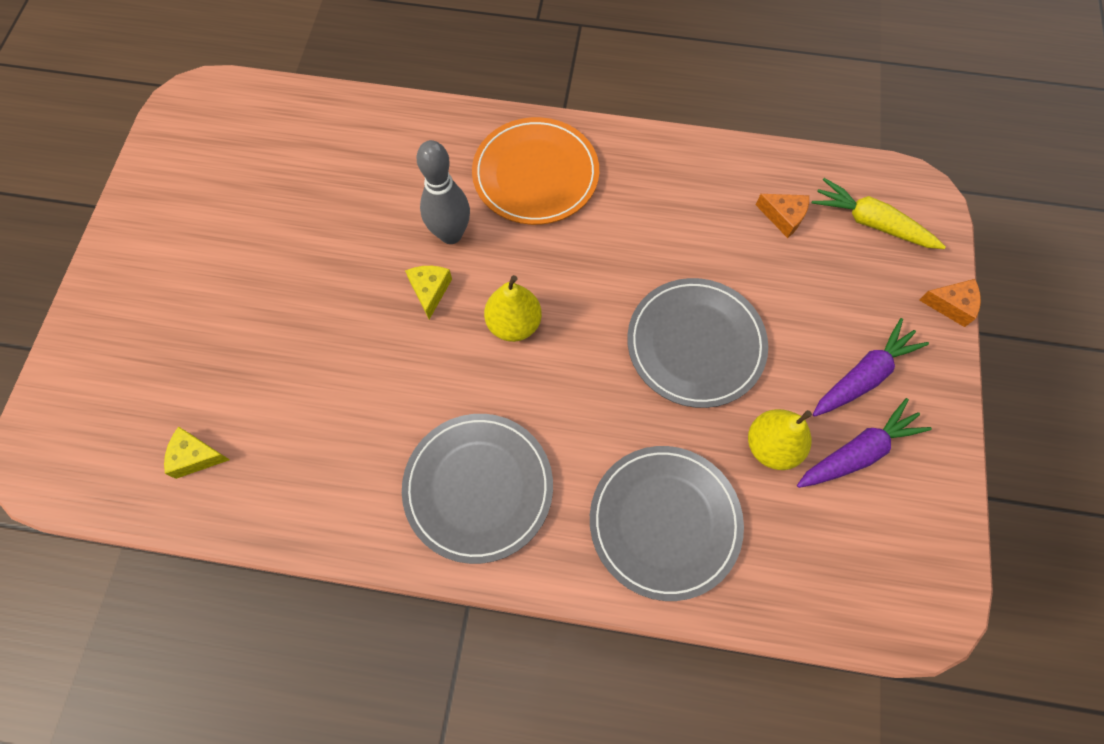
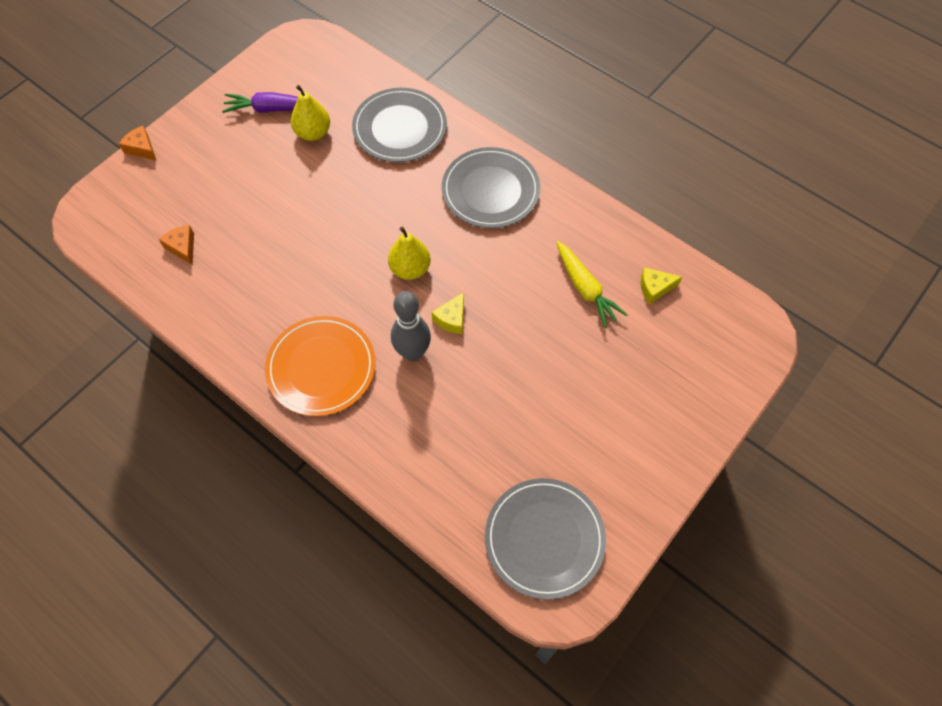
camera: 150 degrees left, 5 degrees down
(196, 456) = (655, 288): yellow cheese -> yellow cheese turned 135 degrees clockwise
(695, 344) = (308, 202): grey plate -> grey plate (544, 538)
(863, 375) = (230, 140): purple carrot -> none
(871, 223) = (133, 215): yellow carrot -> yellow carrot (585, 289)

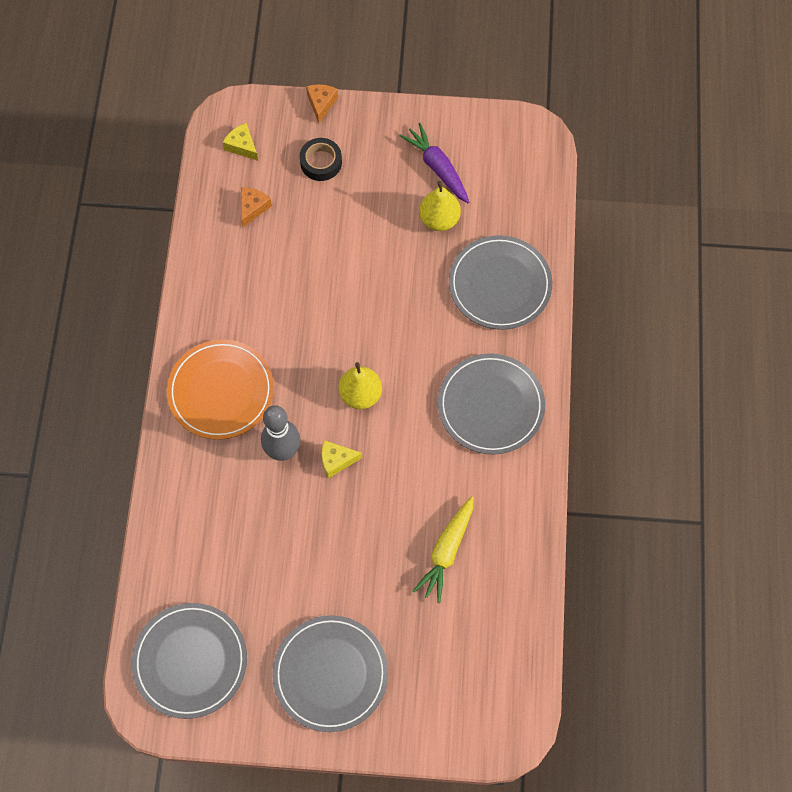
camera: 55 degrees right, 5 degrees up
(191, 178) = (321, 162): none -> black tape
(630, 432) = (330, 674): none -> grey plate
(655, 288) = (491, 611): yellow cheese -> yellow cheese (242, 146)

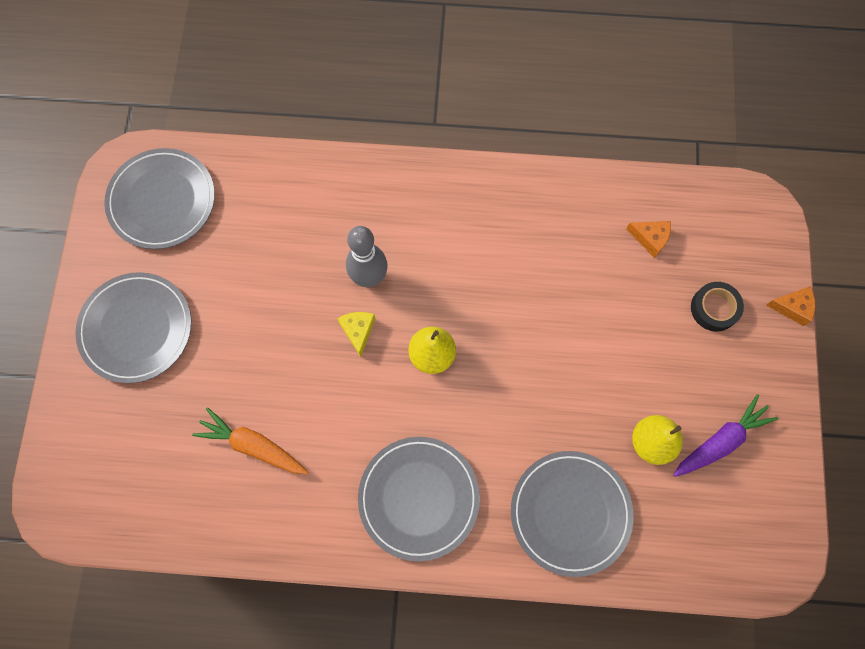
camera: 90 degrees right, 5 degrees up
(221, 391) = (435, 216): orange plate -> none
(242, 146) = (726, 225): yellow cheese -> none
(446, 551) = (253, 445): yellow carrot -> orange carrot

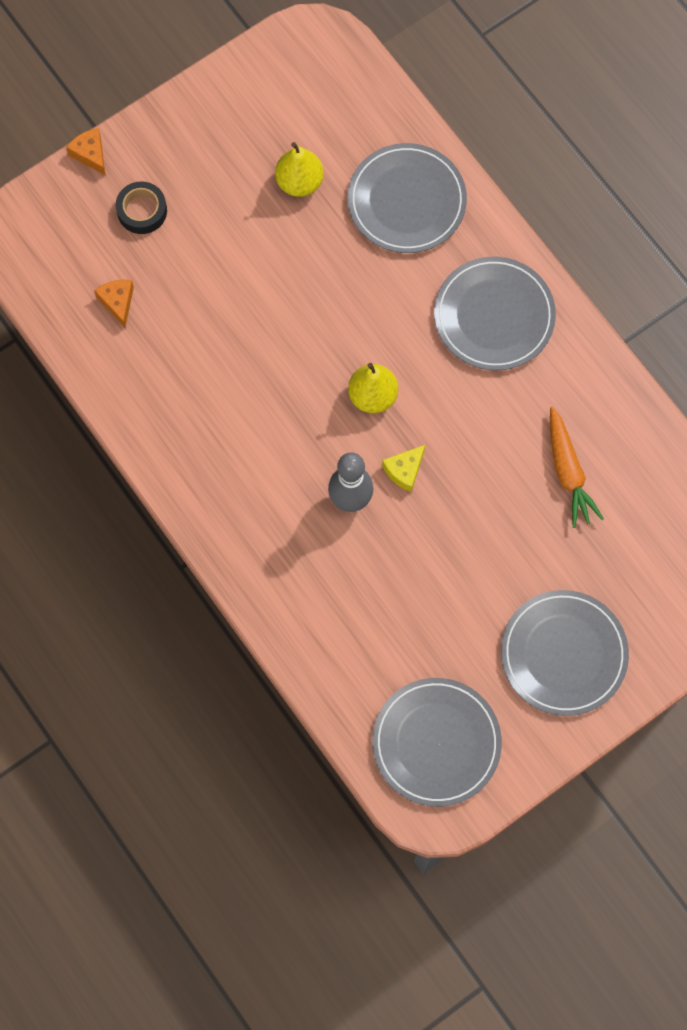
camera: 130 degrees left, 0 degrees up
(720, 441) = (254, 134): purple carrot -> none

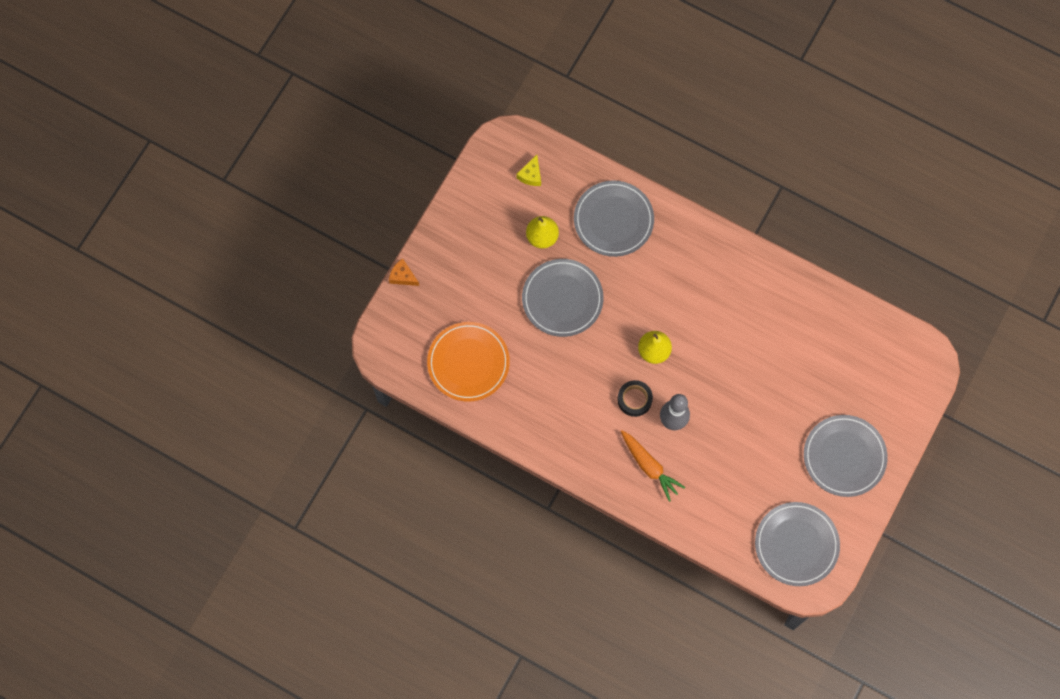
camera: 25 degrees left, 0 degrees up
(117, 302) = (468, 362): orange cheese -> orange plate
(142, 211) = (454, 298): black tape -> black tape (634, 399)
(404, 470) = (695, 388): yellow cheese -> yellow cheese (531, 175)
(494, 316) = (702, 268): grey plate -> grey plate (562, 299)
(568, 472) = (793, 345): orange carrot -> orange carrot (649, 466)

